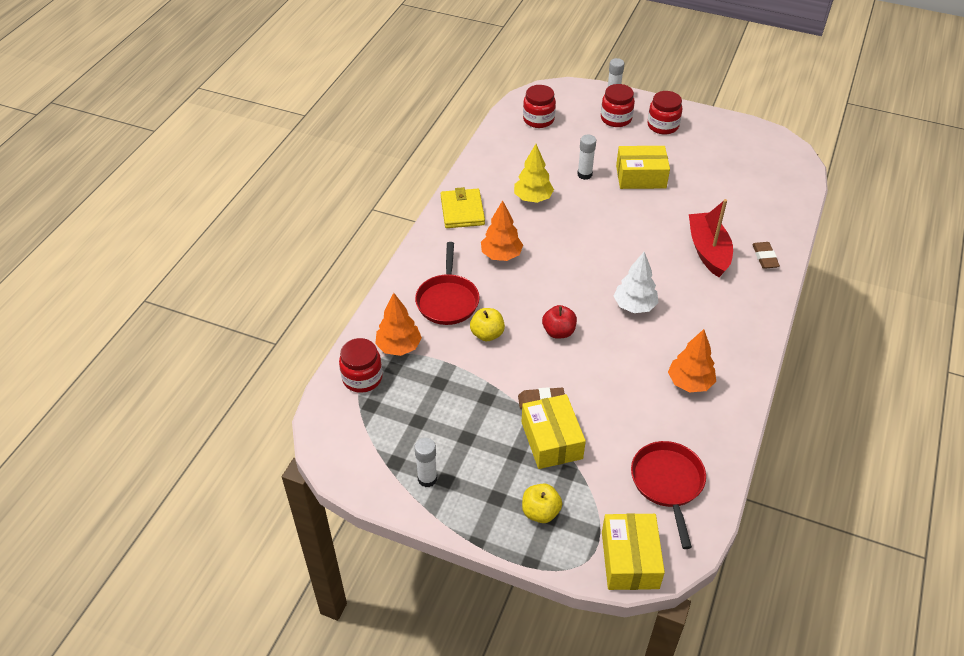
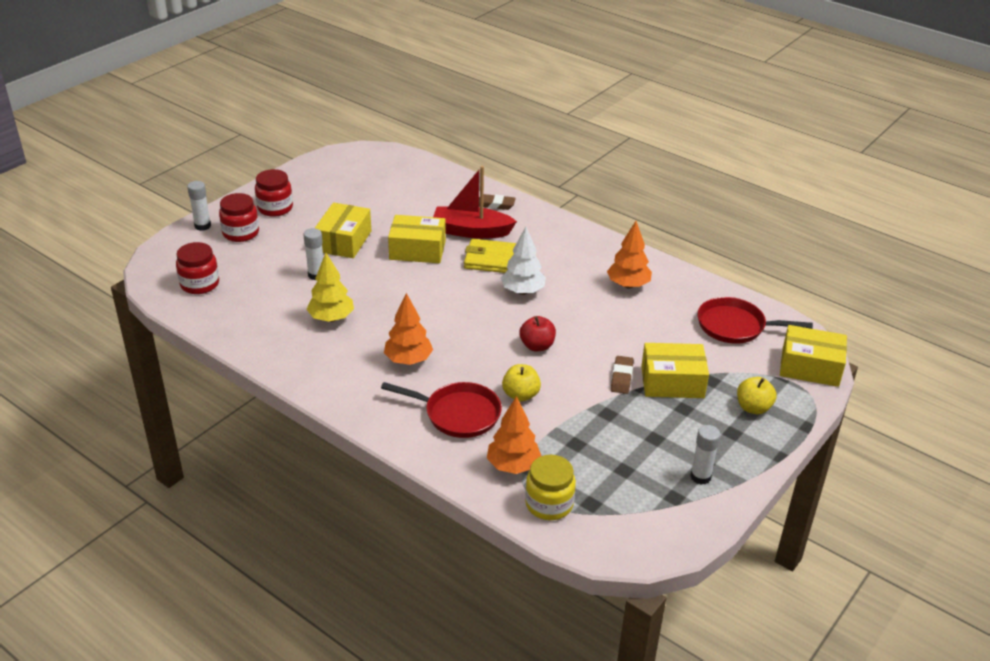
camera: 75 degrees left, 10 degrees down
(362, 378) = (549, 504): red jar -> yellow jar
(462, 211) = (319, 374): yellow wallet -> yellow wallet (492, 259)
(656, 223) = (417, 250): none -> yellow box

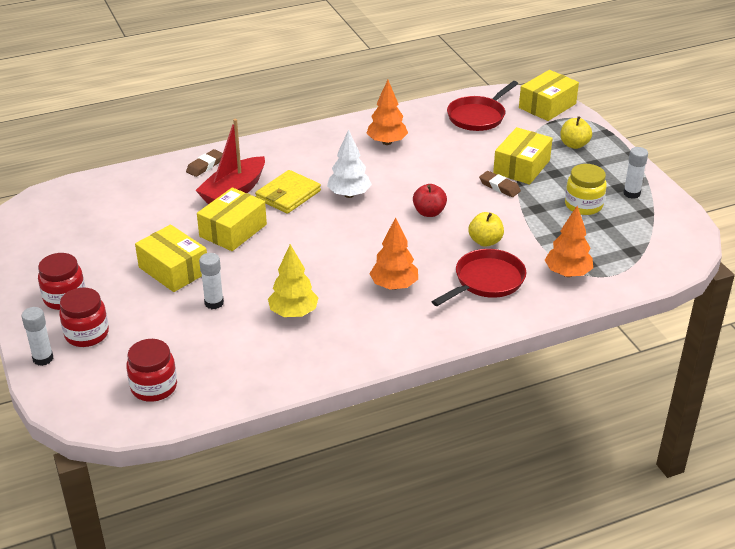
camera: 60 degrees left, 0 degrees up
(549, 504) = (621, 270): yellow jar -> yellow jar (583, 205)

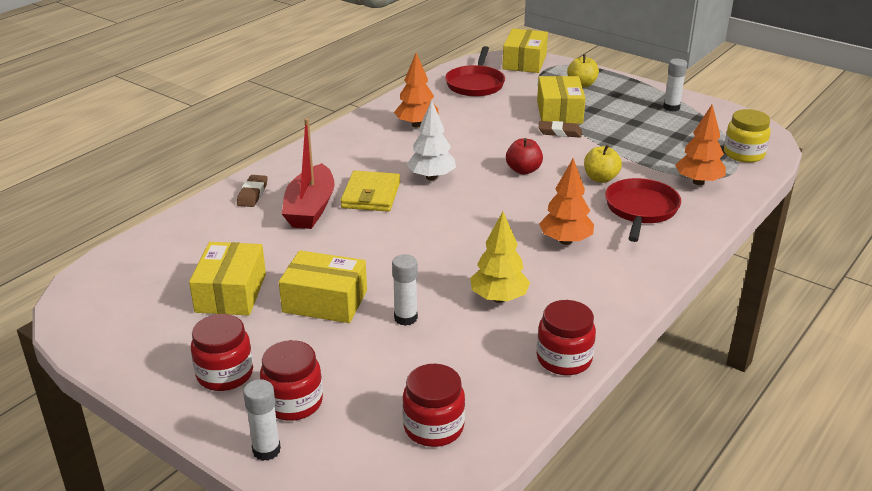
camera: 30 degrees left, 5 degrees down
(233, 230) = (349, 244): yellow box -> yellow box (231, 293)
(289, 376) = (564, 359): none -> red jar
(583, 205) = (645, 127): yellow jar -> yellow jar (744, 154)

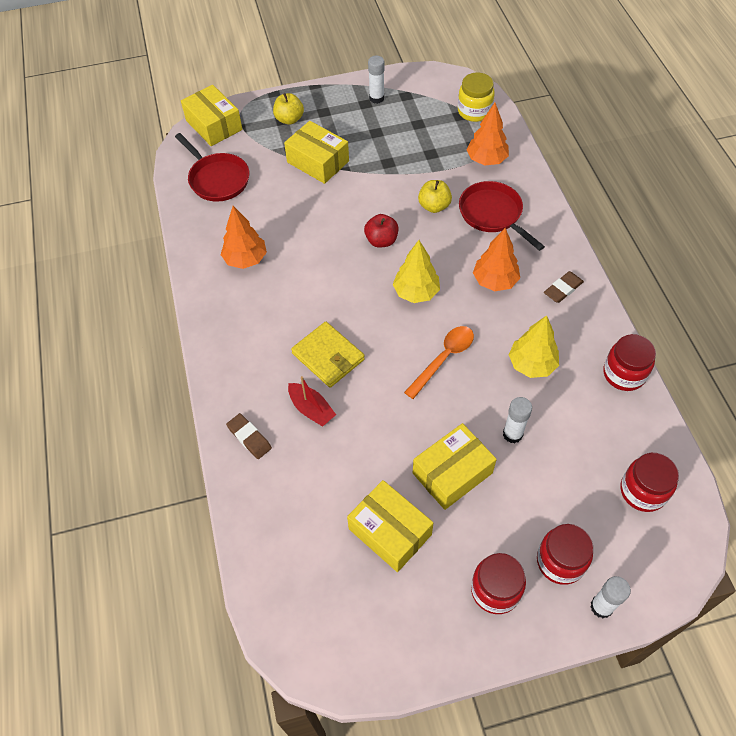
camera: 50 degrees left, 25 degrees up
(310, 208) = (311, 409): red boat -> red boat, size x0.60
(431, 177) = (338, 302): white tree -> none
(441, 249) = (443, 359): none -> orange spoon
(493, 207) = (416, 292): none -> yellow tree
(560, 132) = (348, 183): brown eraser -> brown eraser (563, 289)

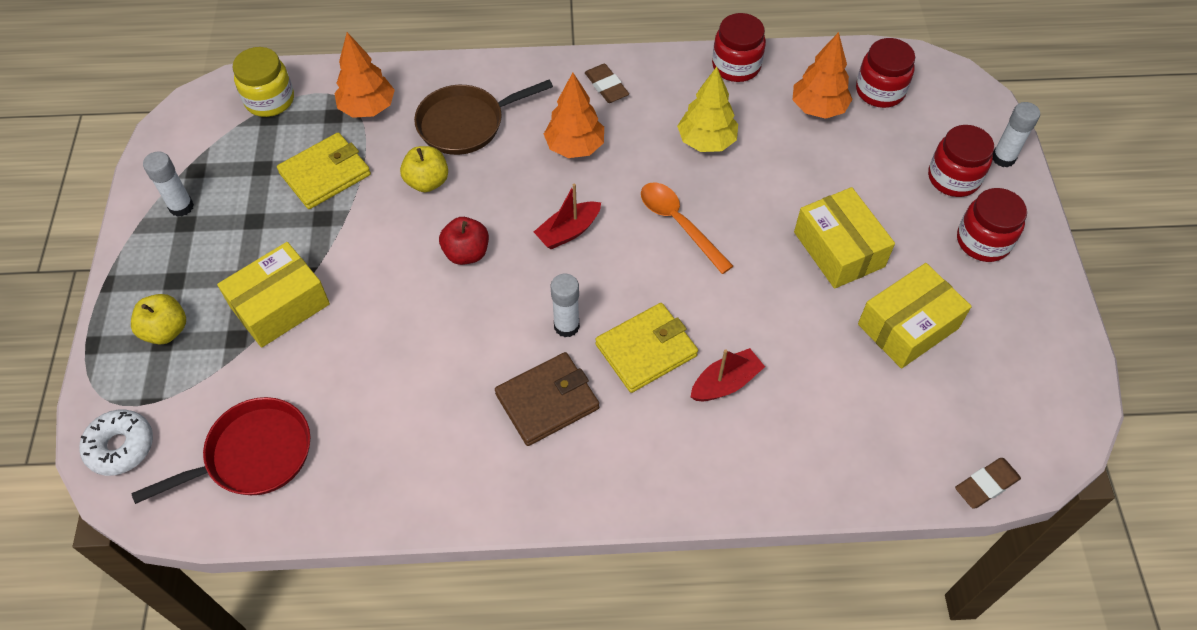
camera: 80 degrees left, 0 degrees up
(214, 125) = (121, 447): yellow box -> white donut
(246, 259) = (441, 432): orange tree -> orange tree (818, 108)
(249, 438) = (757, 465): brown eraser -> brown eraser (986, 485)
(277, 308) = (547, 401): none -> brown wallet
(416, 292) = (568, 231): yellow tree -> red boat
(423, 154) = (325, 174): none -> yellow wallet
(493, 214) = (466, 124): red pan -> brown pan
(512, 434) = (796, 181): white glue stick -> white glue stick (566, 326)

